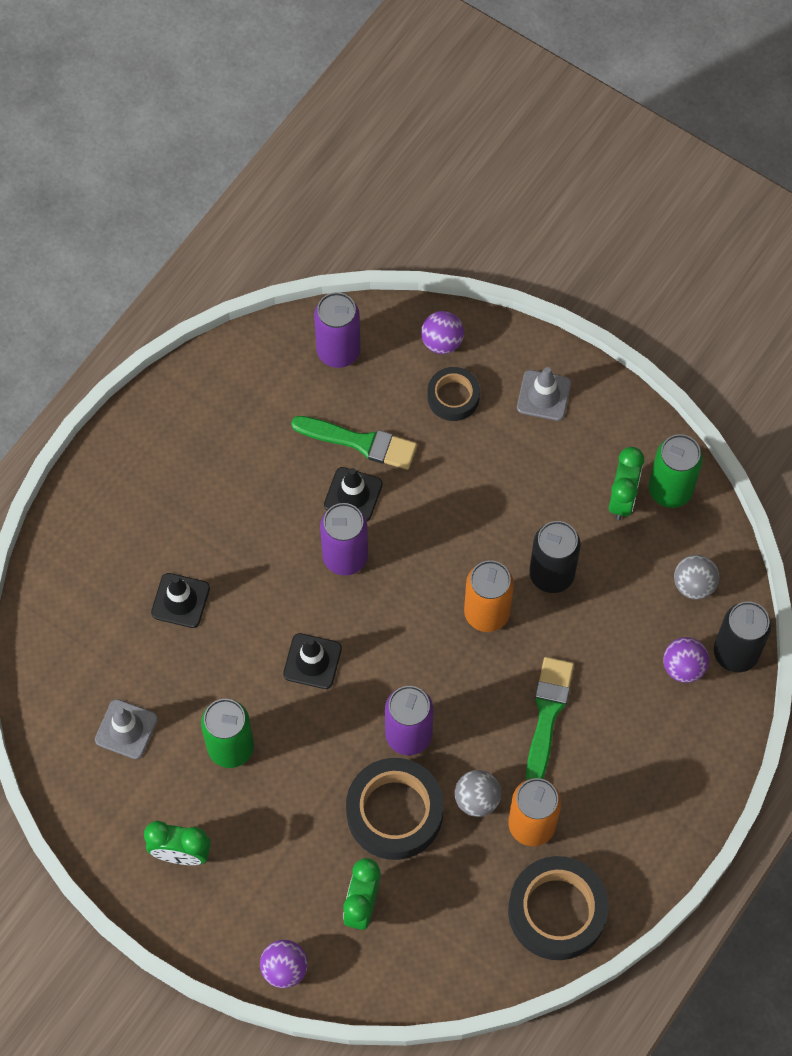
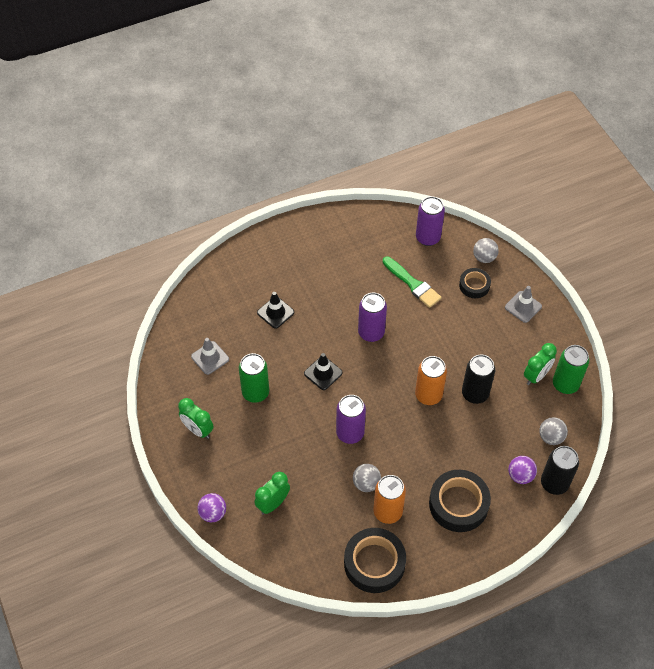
camera: 30 degrees right, 10 degrees down
(353, 494) = (393, 306): black traffic cone -> none
(394, 812) = (319, 467): black tape -> black tape (458, 504)
(442, 342) = (484, 258): purple ball -> grey ball
(547, 714) = (430, 461): green brush -> none

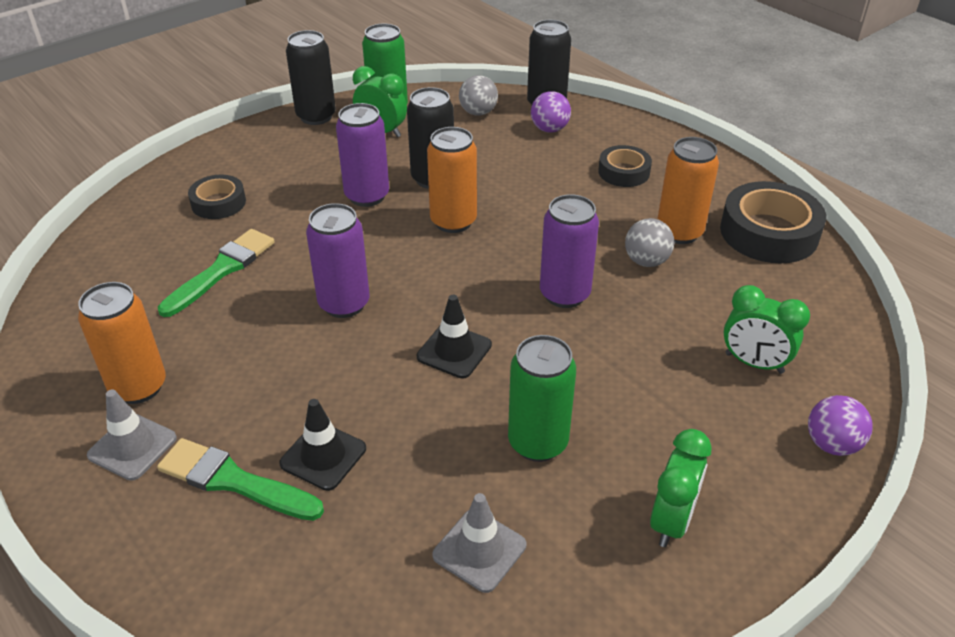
camera: 105 degrees left, 15 degrees down
(273, 281) = (234, 481): none -> green brush
(337, 250) = (138, 387): none -> orange can
(428, 238) = (108, 267): purple can -> purple can (367, 196)
(458, 504) = (624, 172): black tape -> black tape, size x0.58
(484, 258) = (156, 199): grey ball -> none
(523, 307) = (257, 153): grey traffic cone -> grey traffic cone (132, 447)
(562, 342) = (316, 116): none -> black can

